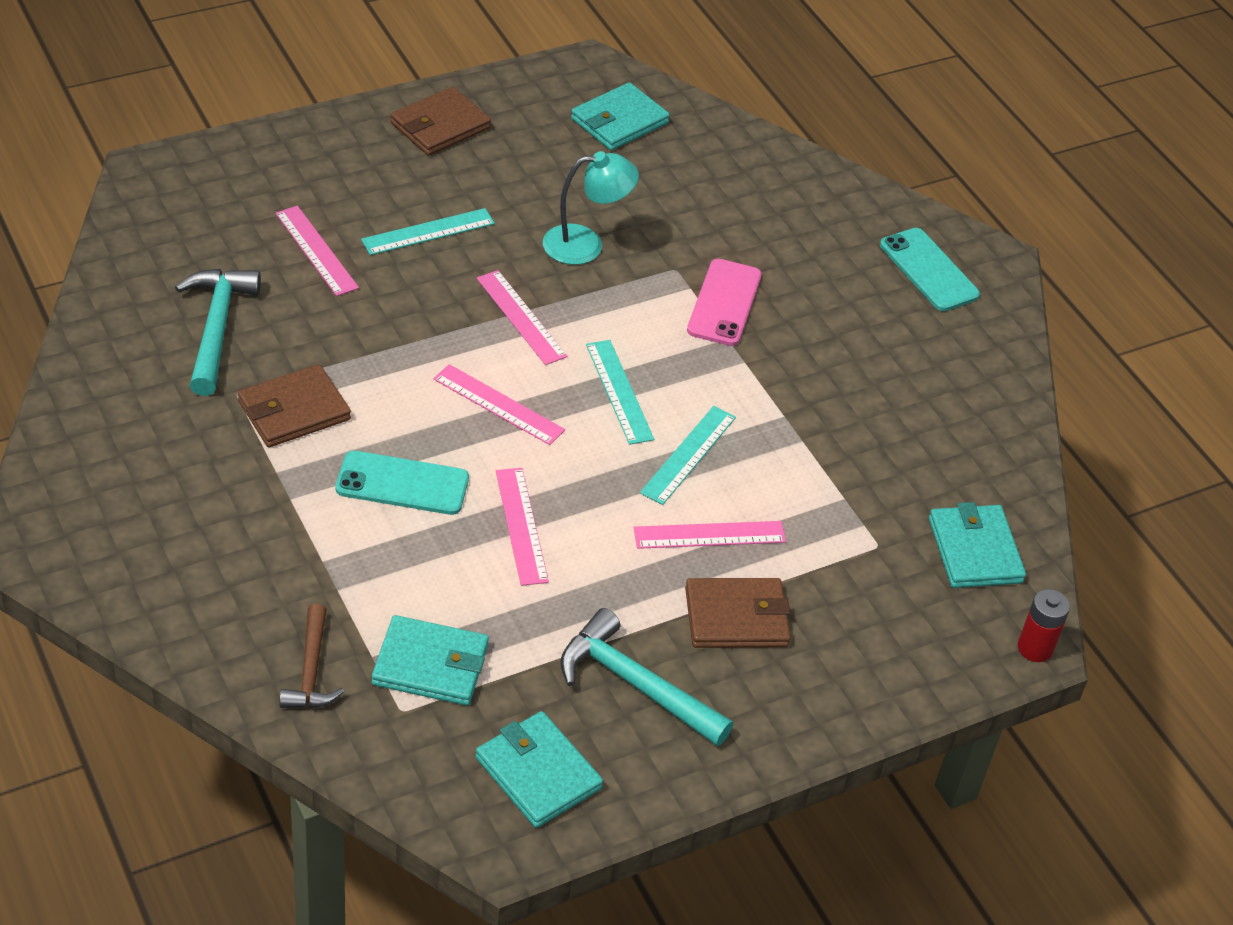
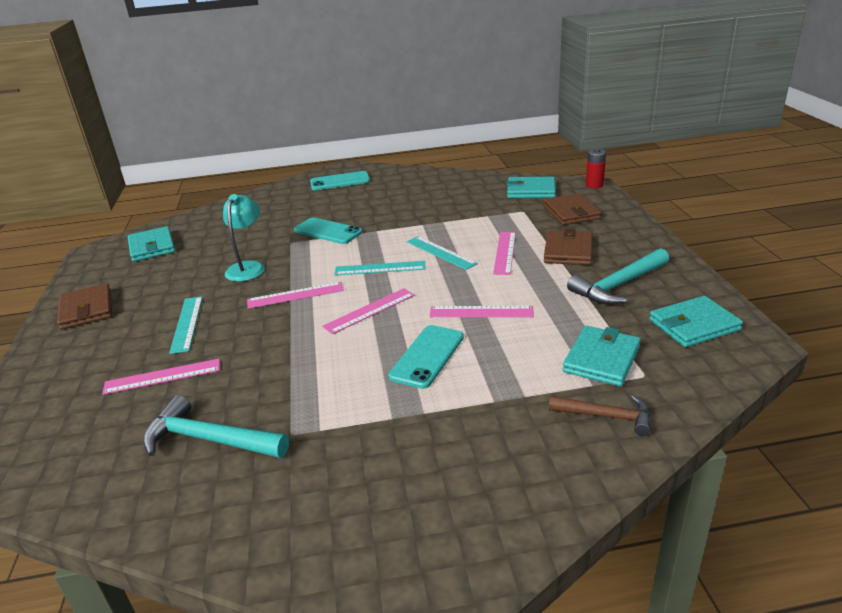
camera: 65 degrees left, 15 degrees down
(294, 410) = (329, 402): brown wallet -> brown wallet (571, 212)
(724, 303) = (328, 231): pink phone -> turquoise phone

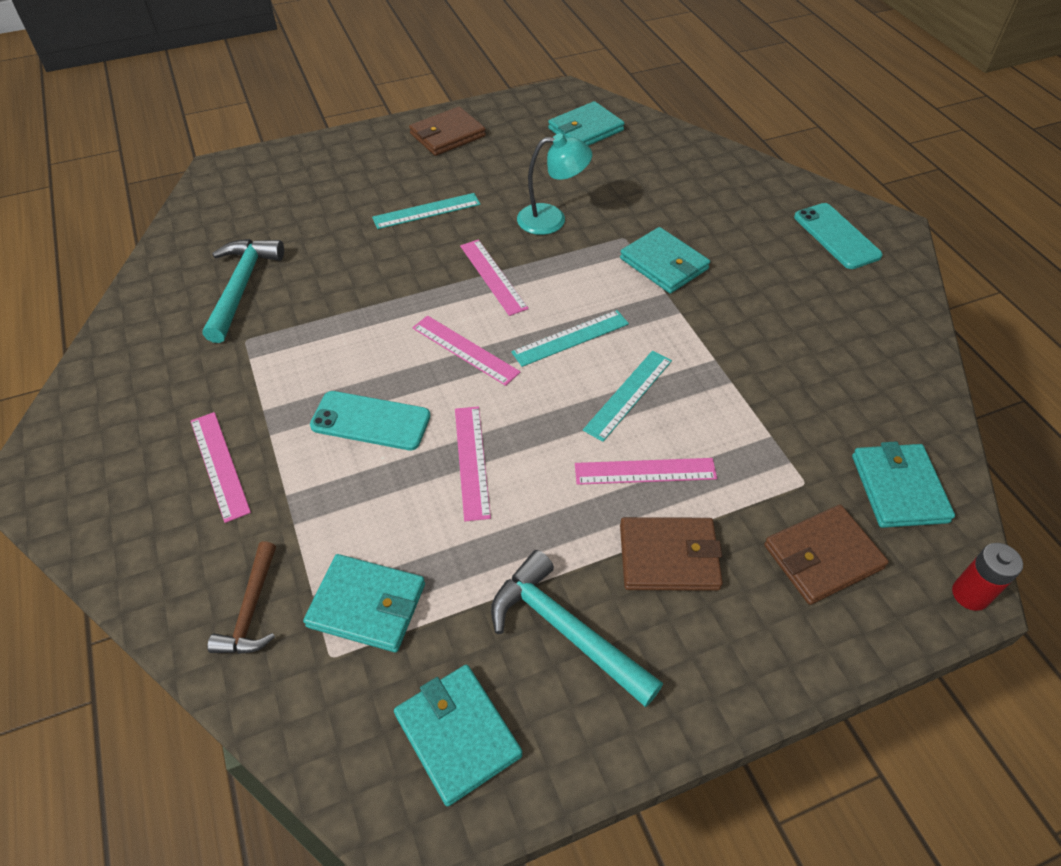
camera: 75 degrees right, 20 degrees up
(162, 376) = (335, 226): pink ruler -> pink ruler (220, 465)
(328, 231) = (664, 264): turquoise phone -> turquoise wallet
(380, 268) = (571, 338): turquoise ruler -> turquoise ruler turned 75 degrees clockwise

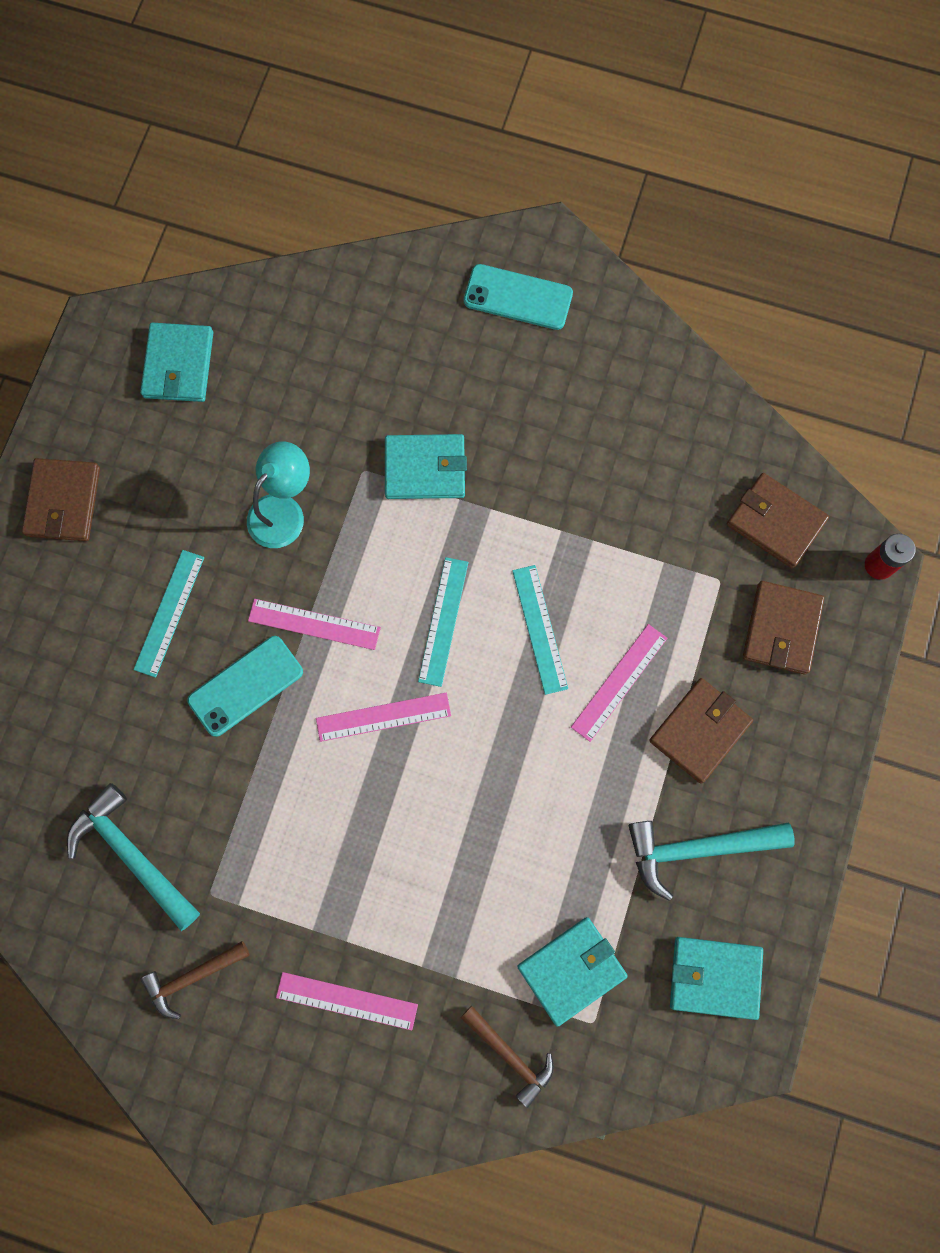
camera: 50 degrees left, 25 degrees up
(172, 366) = (192, 977): none -> brown hammer
(371, 421) = (399, 850): turquoise phone -> turquoise phone (245, 686)
(471, 461) = (505, 802): pink ruler -> none
(899, 488) = (775, 522): turquoise wallet -> brown wallet

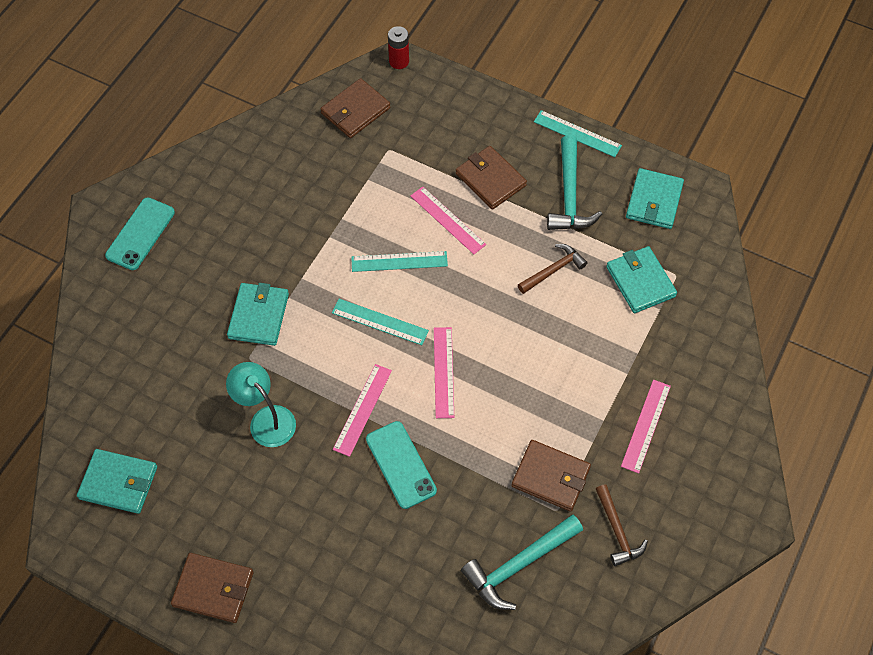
camera: 80 degrees left, 15 degrees down
(169, 613) = (329, 515): turquoise ruler -> turquoise ruler (577, 134)
(510, 1056) = (693, 327): brown hammer -> brown hammer (553, 270)
(781, 629) = (430, 121): brown wallet -> brown wallet (550, 477)

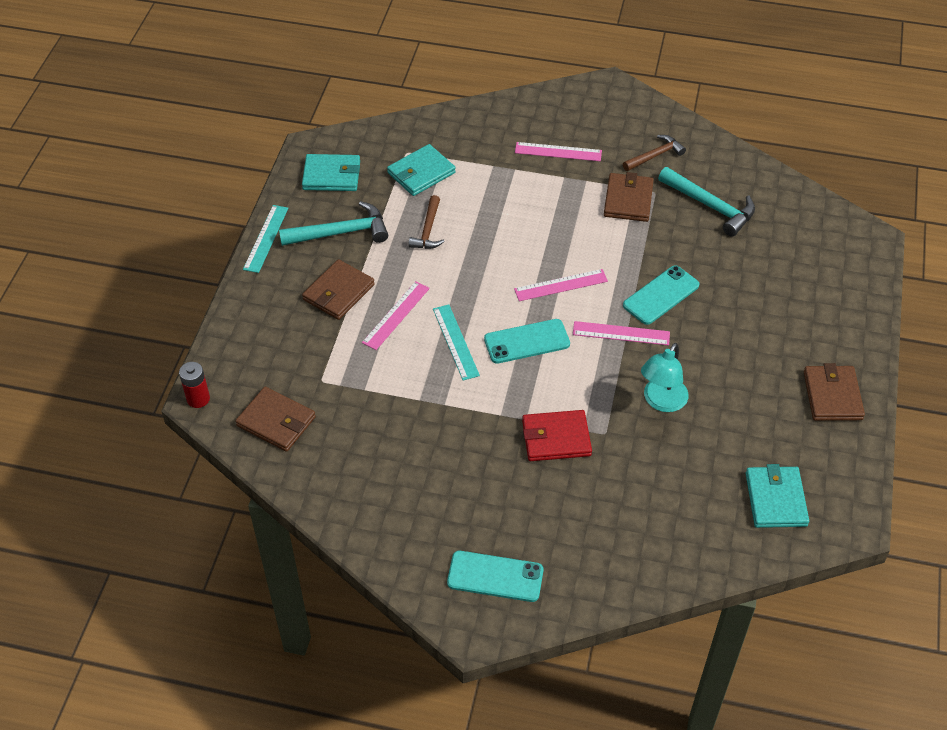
camera: 105 degrees left, 10 degrees down
(258, 316) = (556, 438): turquoise wallet -> red wallet
(380, 321) = (527, 341): turquoise ruler -> turquoise phone
(553, 270) = (428, 230): brown hammer -> brown hammer turned 120 degrees counterclockwise

